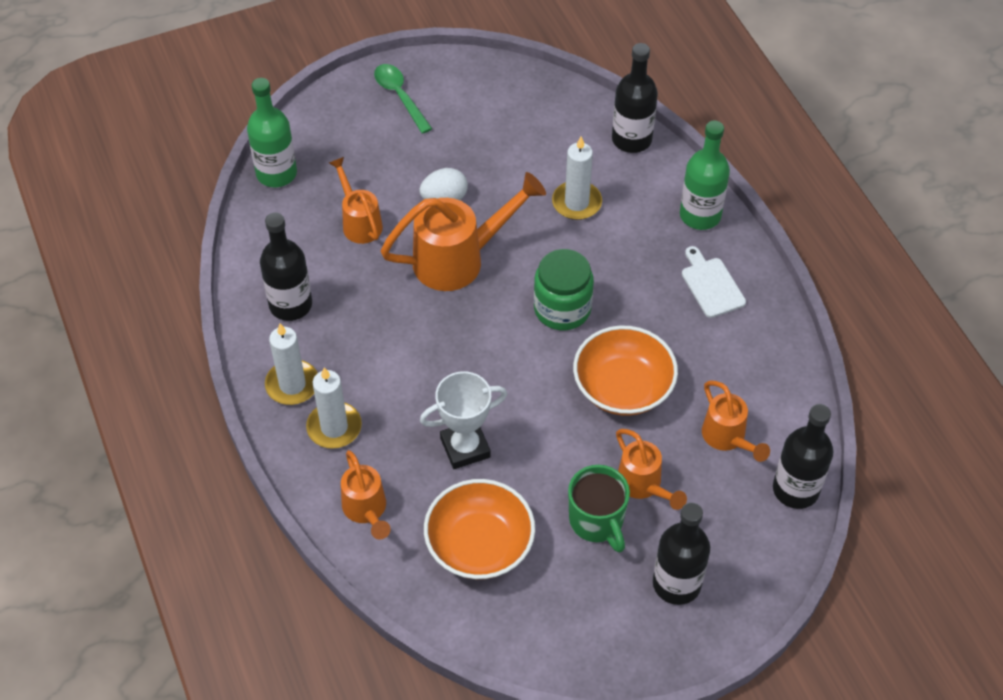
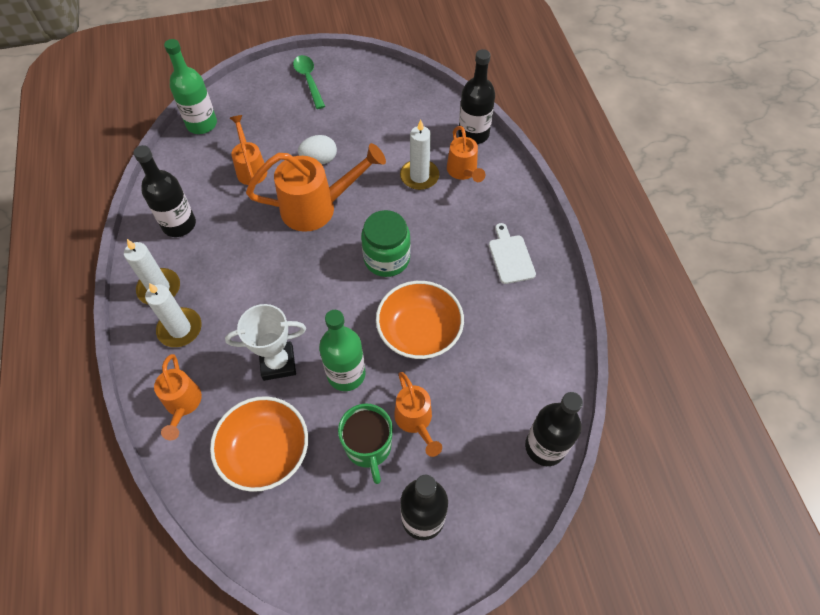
camera: 10 degrees right, 5 degrees up
(700, 215) = (513, 199): green bottle -> green bottle (346, 374)
(727, 439) = (496, 390): orange watering can -> orange watering can (463, 172)

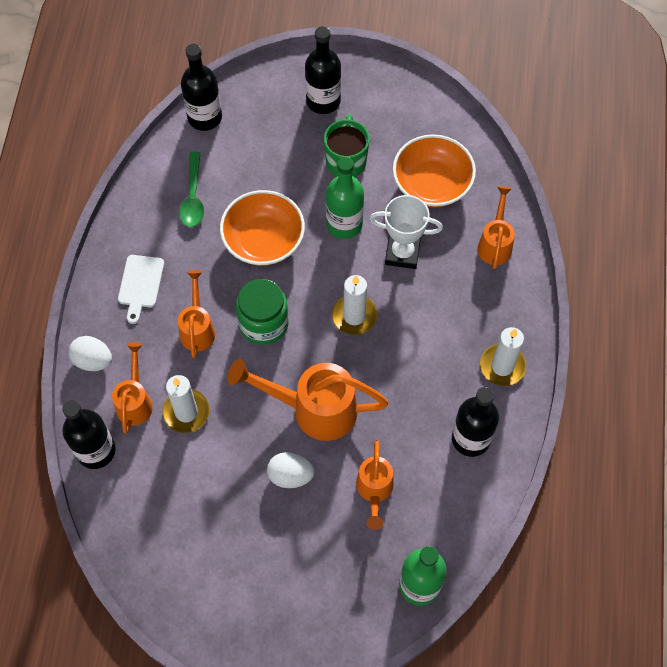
camera: 160 degrees left, 5 degrees up
(180, 329) = (487, 315): white candle -> white candle (354, 316)
(309, 80) = (261, 616): green spoon -> green spoon (193, 197)
(415, 421) = (299, 167): orange watering can -> orange watering can (197, 328)
(513, 189) = (93, 360): none -> white egg

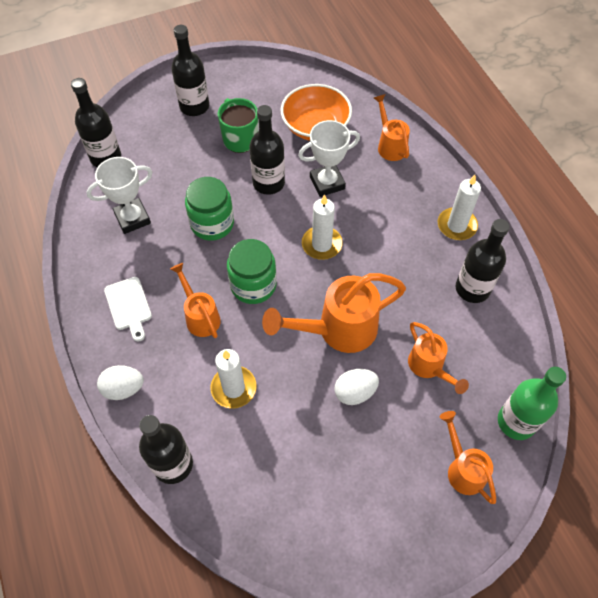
camera: 30 degrees left, 5 degrees down
(135, 401) = (182, 402): orange watering can -> orange watering can (462, 468)
(193, 197) = (132, 218): green spoon -> white trophy
(263, 240) = (212, 224): orange bowl -> green jar
(344, 224) = (268, 183): green bottle -> black bottle

